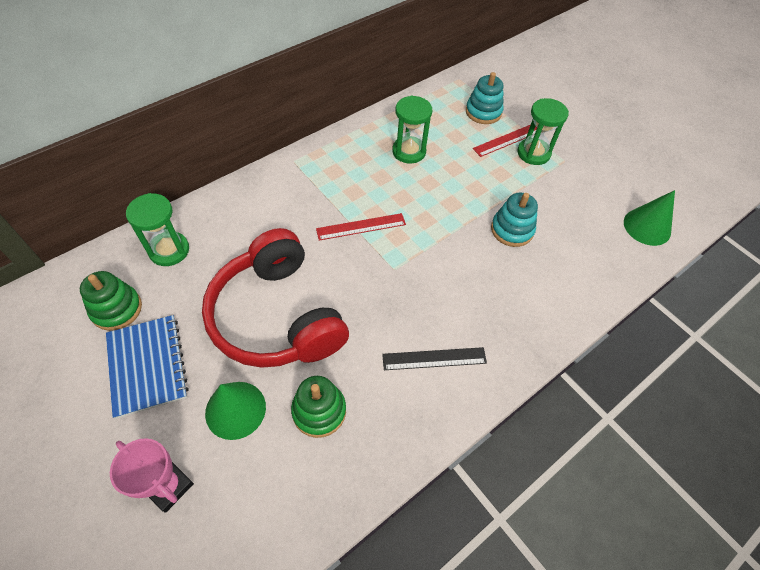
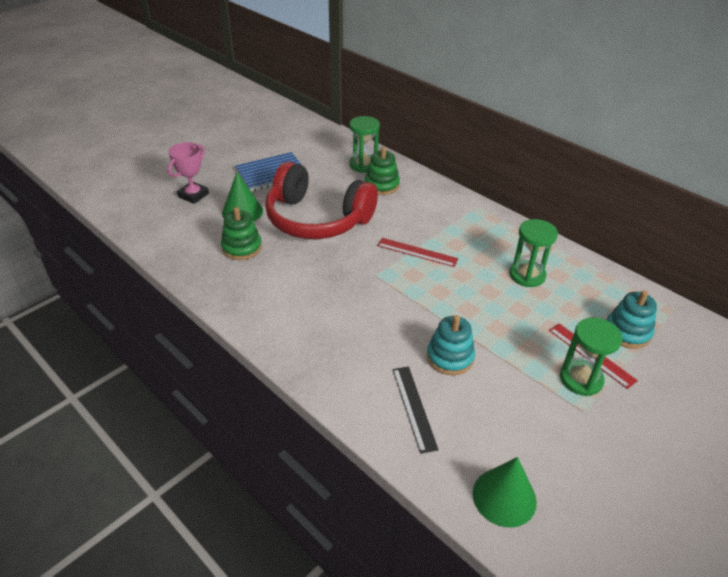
camera: 85 degrees right, 15 degrees down
(116, 309) = (311, 155): green stacking toy -> green stacking toy (382, 185)
(277, 316) = (317, 219): red headphones -> red headphones turned 120 degrees counterclockwise
(361, 226) = (417, 252): red ruler -> red ruler turned 45 degrees counterclockwise
(434, 358) = (289, 305): black ruler -> black ruler (414, 407)

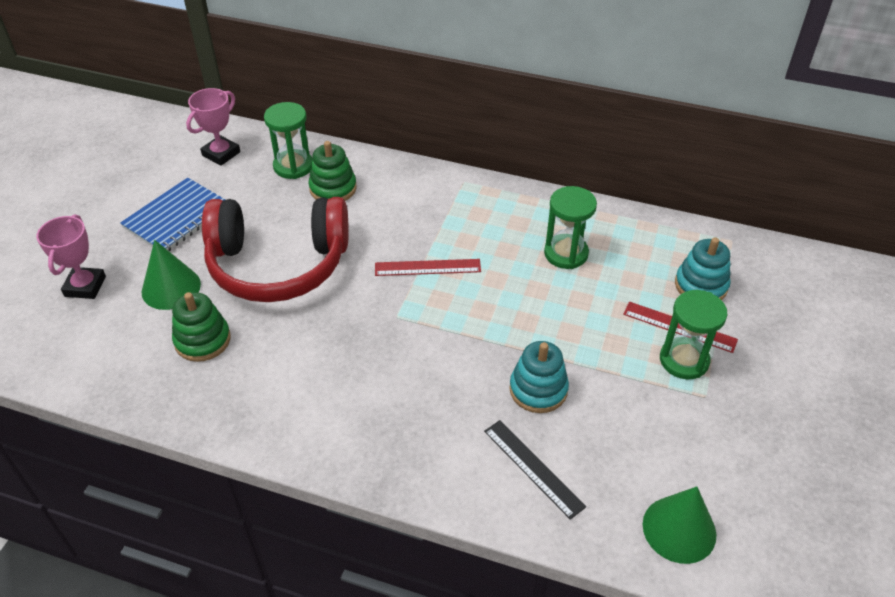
camera: 25 degrees left, 5 degrees up
(322, 145) = (221, 154): none -> pink trophy

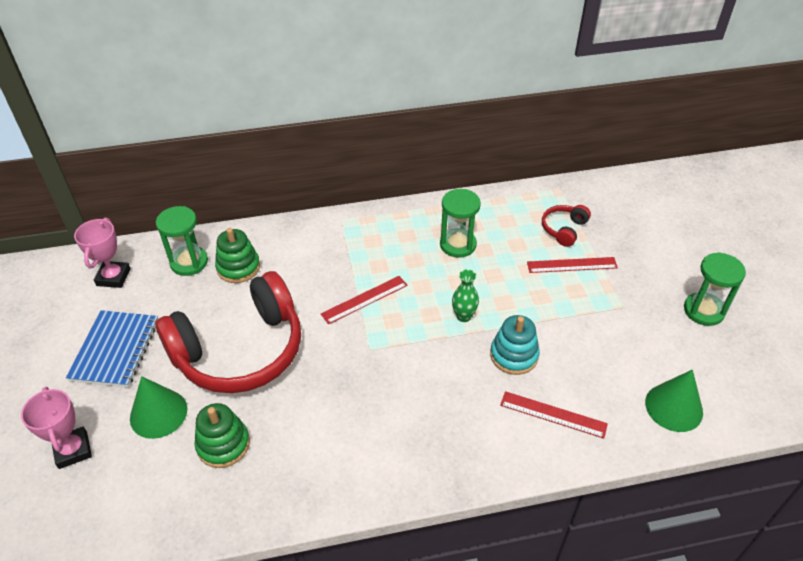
camera: 30 degrees left, 0 degrees up
(515, 327) = (464, 316): none -> green vase
(533, 468) = (553, 414): black ruler -> red ruler
(684, 360) = (592, 287): green hourglass -> green hourglass (703, 310)
(701, 285) = (564, 229): turquoise stacking toy -> red headphones

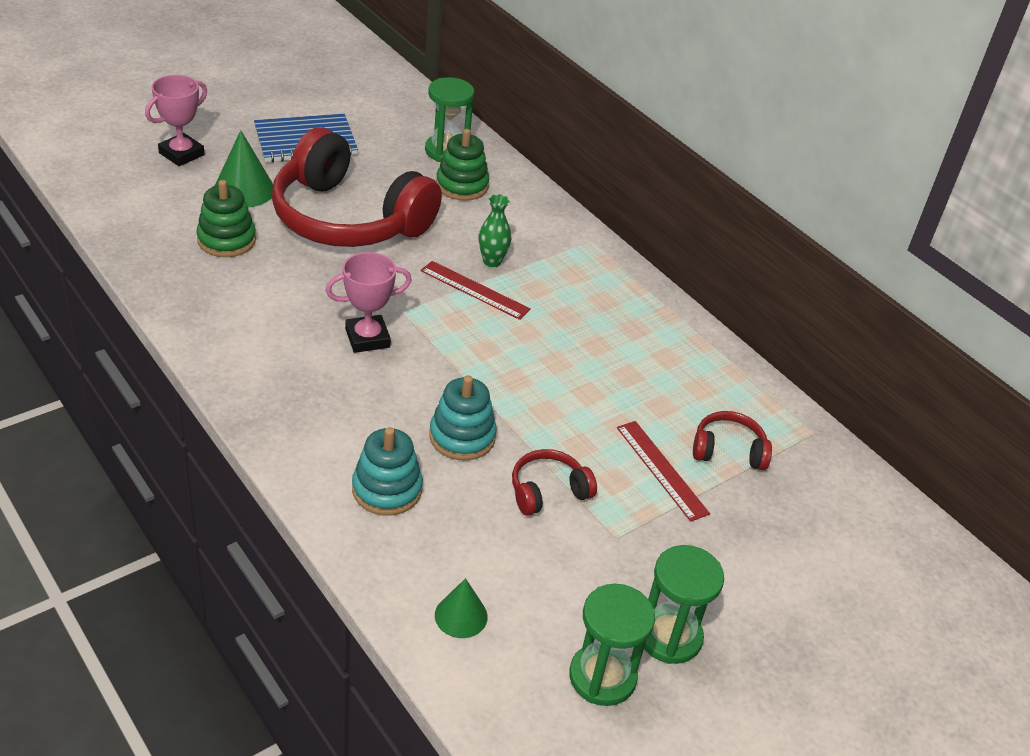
camera: 60 degrees right, 5 degrees down
(113, 277) = (395, 111): pink trophy -> pink trophy (367, 338)
(458, 245) = (620, 350): green hourglass -> green hourglass (602, 677)
(464, 316) = (499, 379): green vase -> green vase (492, 261)
(553, 414) = (387, 489): red ruler -> turquoise stacking toy
(576, 326) = (548, 491): none -> red headphones
(674, 407) = (461, 616): green cone -> green cone, size x0.63

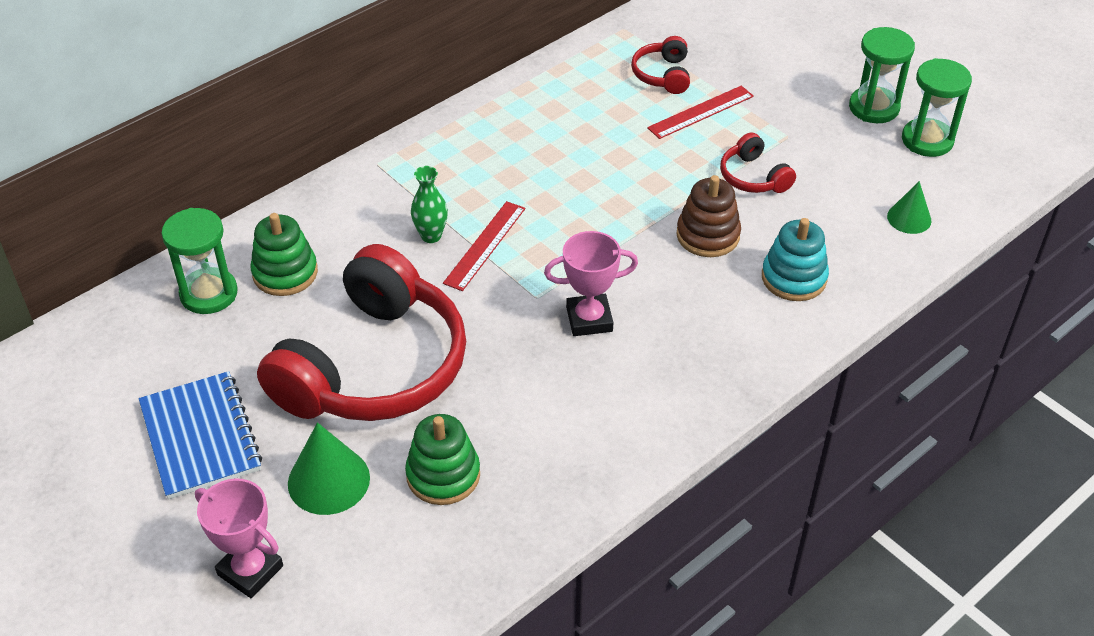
camera: 90 degrees left, 5 degrees up
(367, 338) = (589, 319): pink trophy -> pink trophy turned 75 degrees counterclockwise
(462, 437) = (708, 235): turquoise stacking toy -> brown stacking toy

